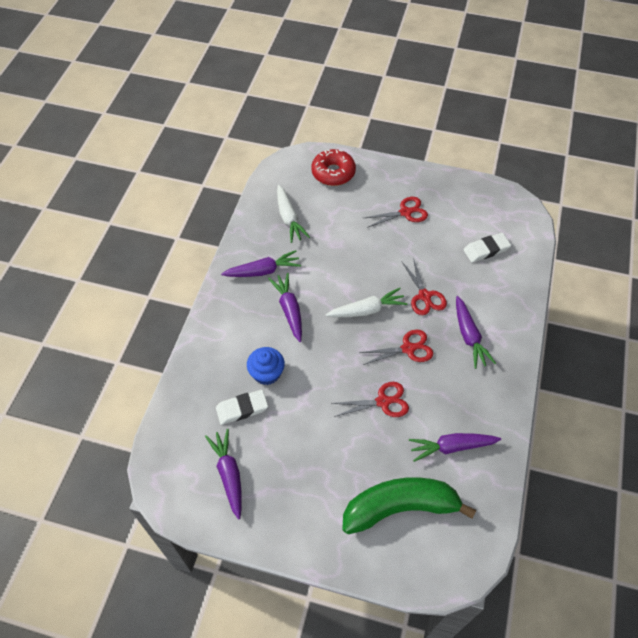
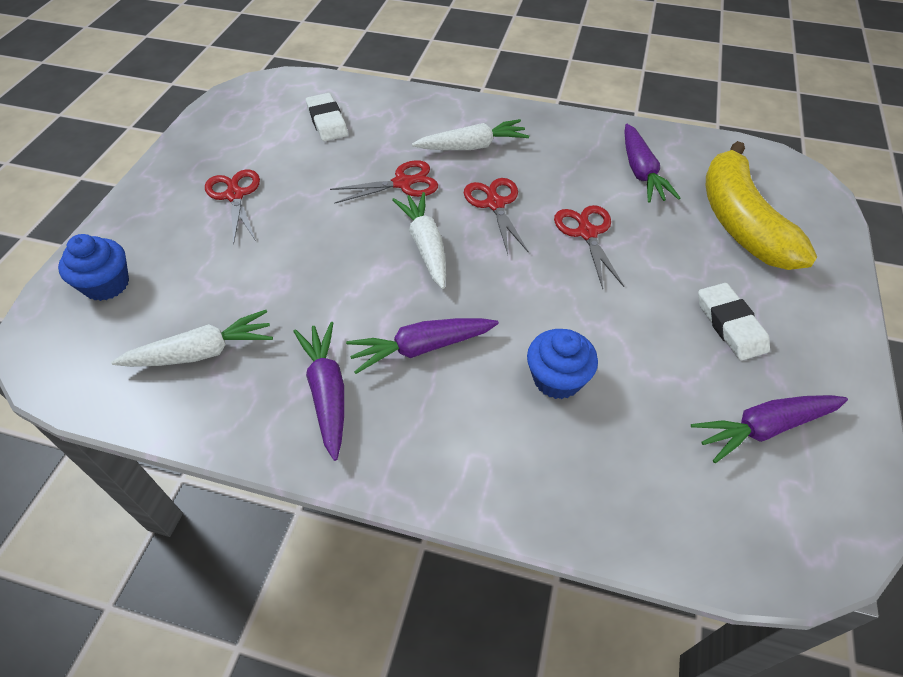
camera: 90 degrees left, 5 degrees down
(242, 409) = (634, 414): white eraser -> white eraser (730, 325)
(333, 173) = (107, 284): red donut -> blue cupcake
(400, 507) = (740, 222): green banana -> yellow banana
(469, 336) = (472, 146): purple carrot -> white carrot

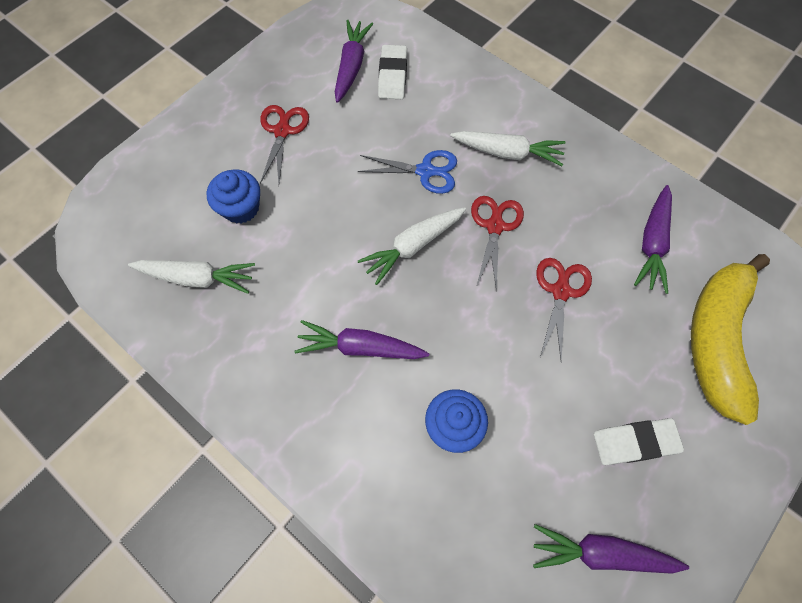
camera: 25 degrees right, 15 degrees up
(107, 284) = (154, 184): blue cupcake -> blue cupcake (241, 208)
(327, 392) = (271, 355): purple carrot -> purple carrot (351, 66)
(402, 183) = (425, 171): red scissors -> blue scissors
(425, 245) = (412, 246): white carrot -> white carrot turned 135 degrees counterclockwise
(730, 325) = (635, 442): white eraser -> white eraser turned 75 degrees clockwise

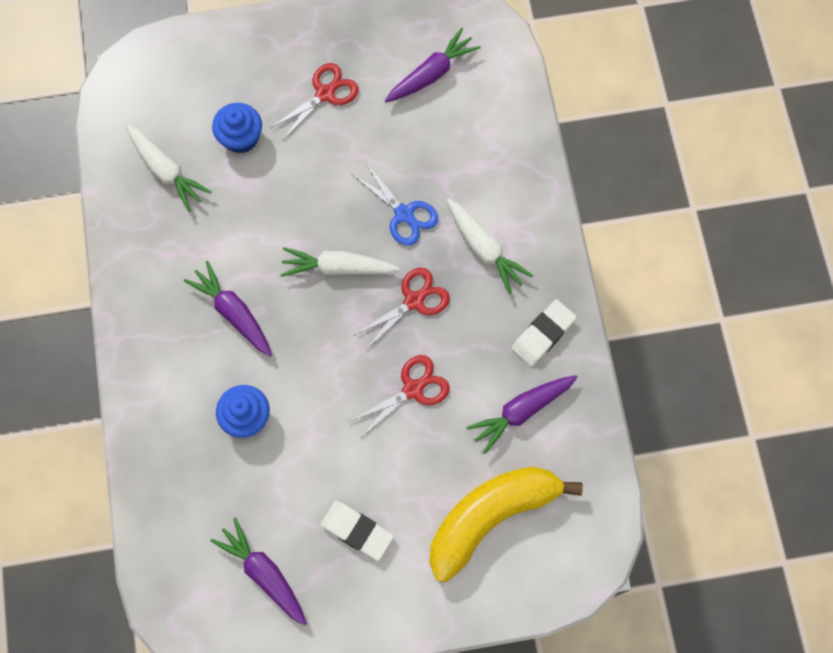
camera: 40 degrees right, 5 degrees up
(392, 75) = (457, 108): white eraser -> white eraser (543, 334)

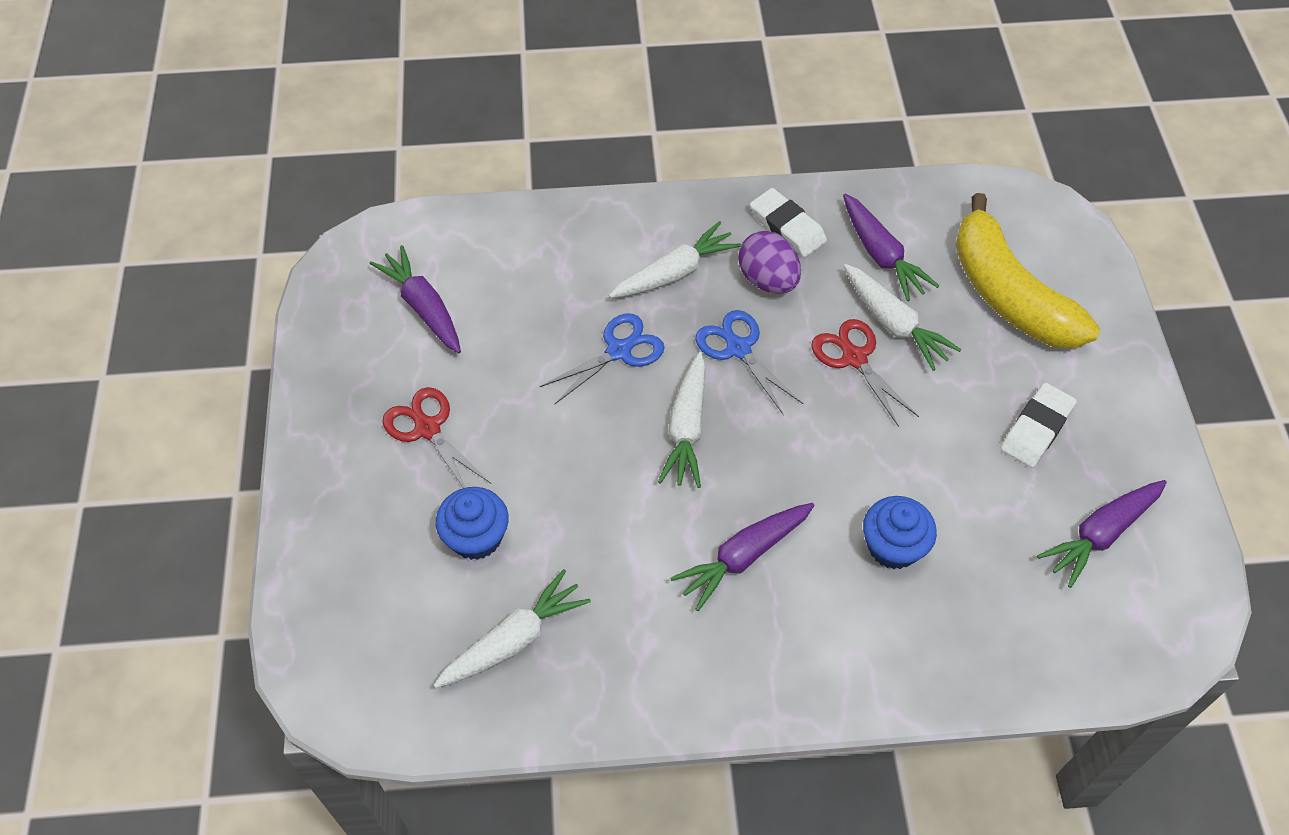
camera: 85 degrees left, 15 degrees down
(414, 301) = (738, 349): red scissors -> blue scissors
(450, 421) = (894, 324): none -> white carrot
(484, 320) = (768, 280): none -> purple egg

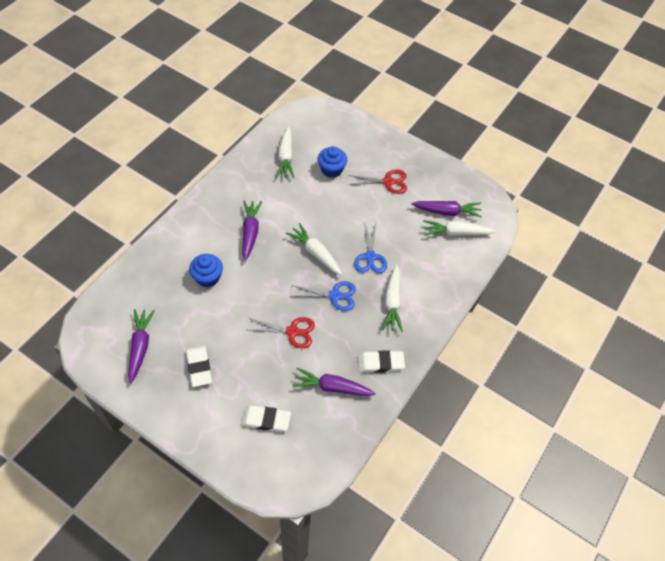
camera: 125 degrees right, 0 degrees up
(768, 280) = (358, 332): purple egg -> none
(894, 324) = (294, 360): white carrot -> white carrot (455, 233)
(1008, 294) = (266, 420): yellow banana -> white eraser

